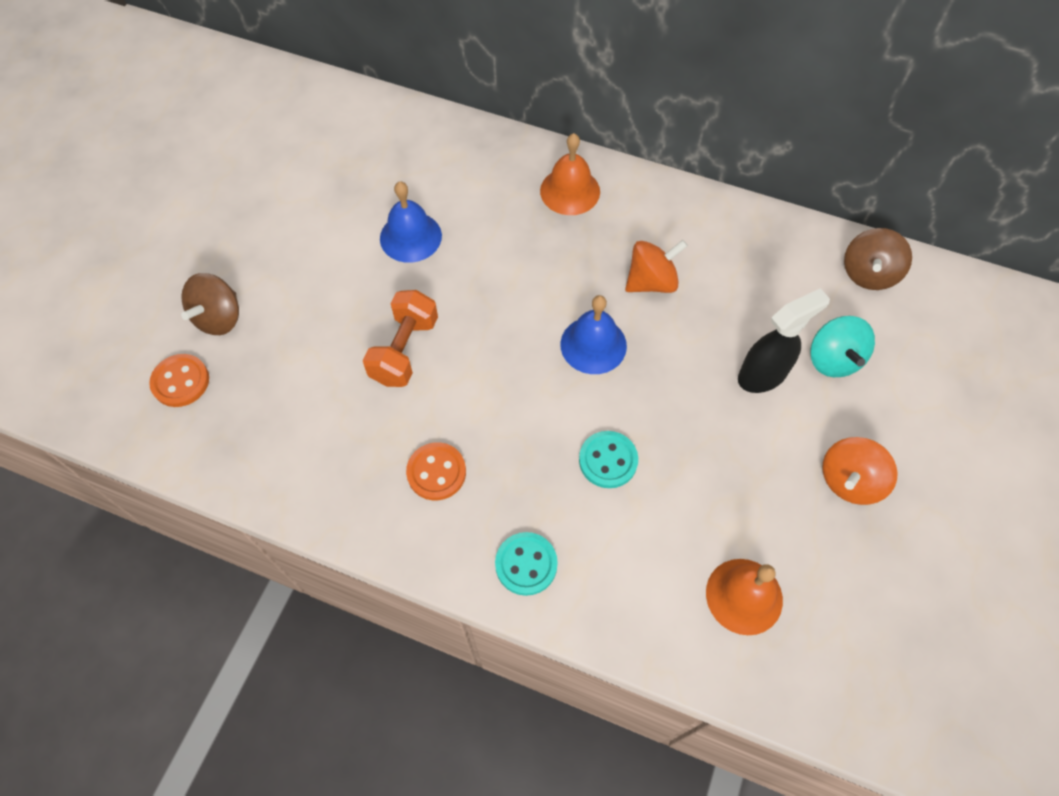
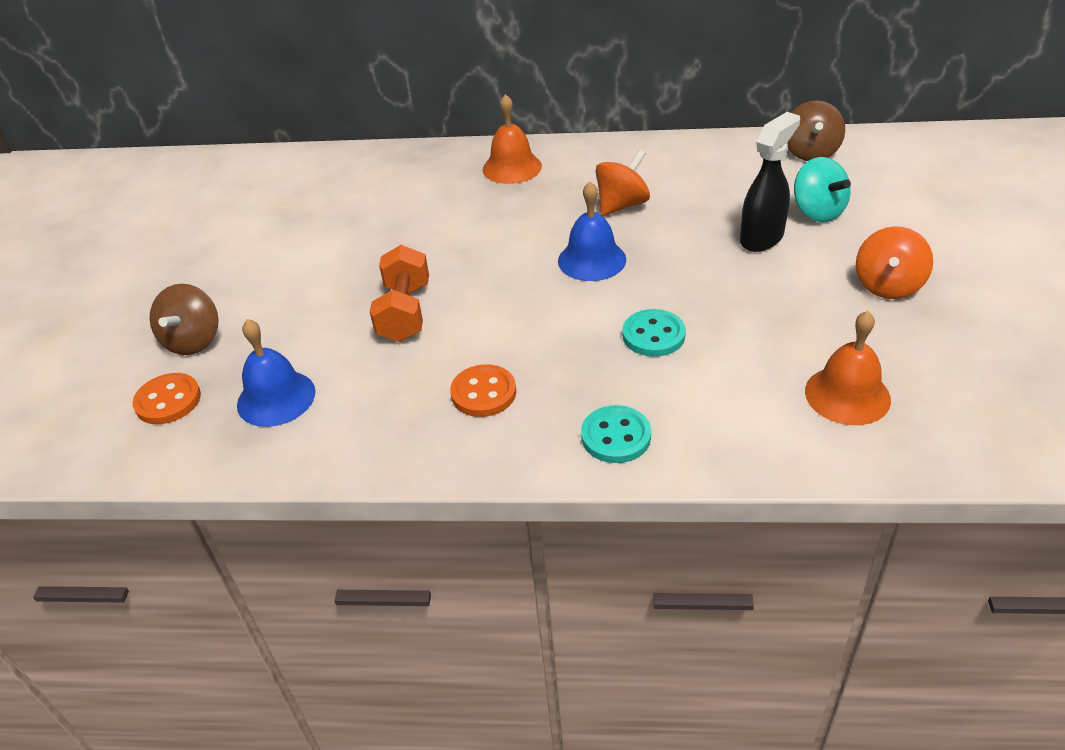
camera: 15 degrees left, 20 degrees down
(410, 237) = (372, 233): blue bell -> blue bell (276, 398)

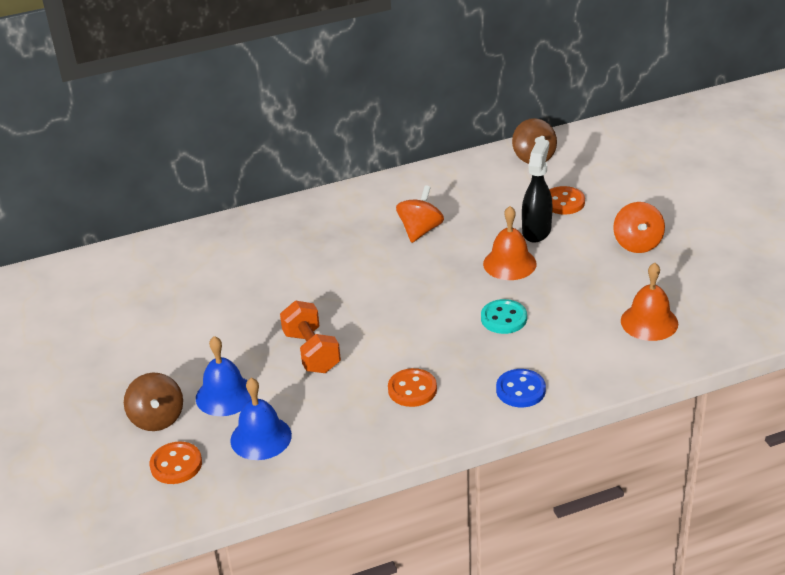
camera: 25 degrees left, 5 degrees down
(512, 167) = (312, 220): orange bell -> orange bell (509, 263)
(592, 260) = (425, 277): blue bell -> blue bell (225, 395)
(616, 436) = (520, 390): turquoise button -> blue button
(817, 212) = (564, 202): turquoise spinning top -> orange button

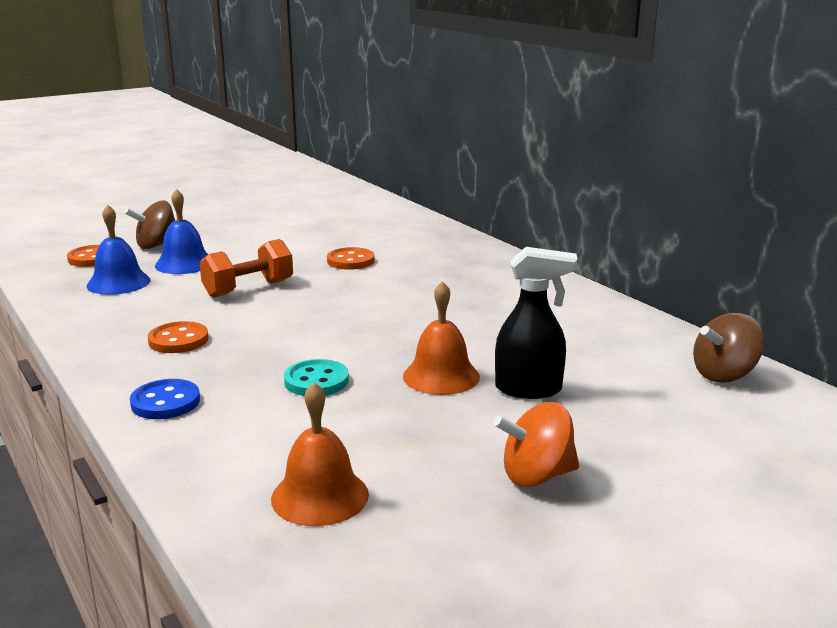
camera: 75 degrees right, 15 degrees down
(420, 230) = (491, 318): orange spinning top -> none
(564, 202) = (618, 405): orange button -> orange button (350, 261)

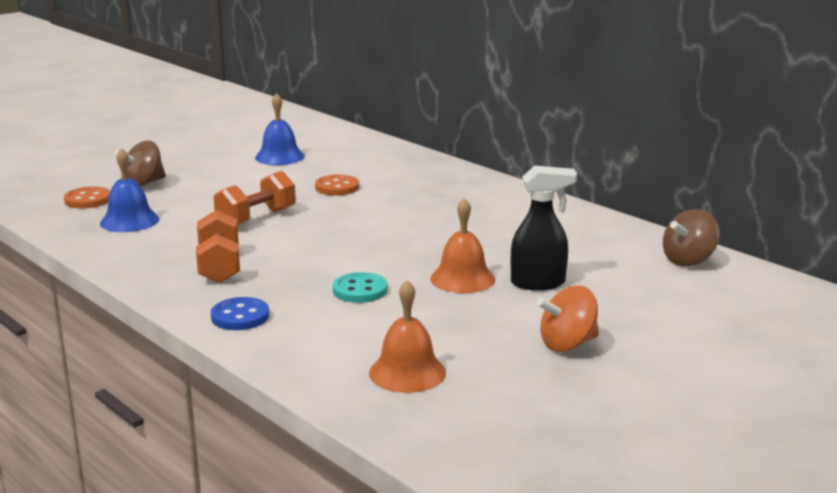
camera: 10 degrees left, 0 degrees up
(178, 340) = (219, 266): orange button -> orange dumbbell
(184, 263) = (181, 199): blue bell -> blue bell (279, 157)

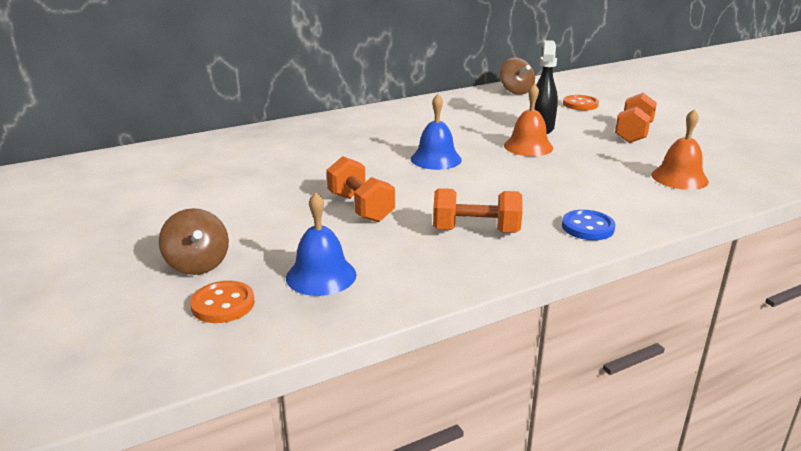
camera: 75 degrees left, 5 degrees up
(279, 157) = (185, 185): blue bell -> blue bell (436, 159)
(337, 187) = (304, 168): orange button -> orange button (580, 104)
(360, 290) = (542, 179): turquoise button -> none
(567, 344) = (633, 133): orange spinning top -> orange dumbbell

